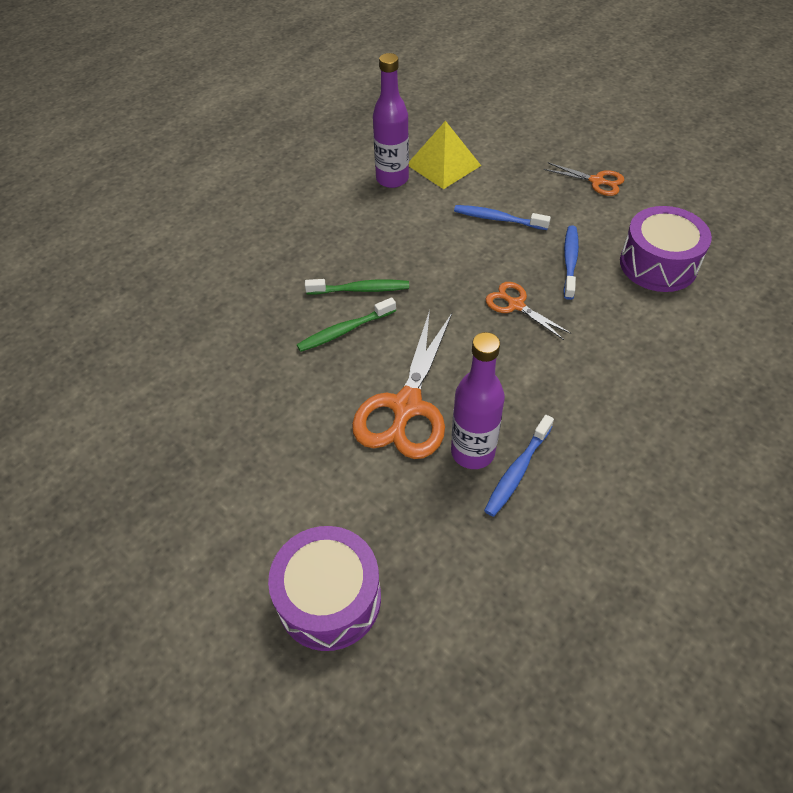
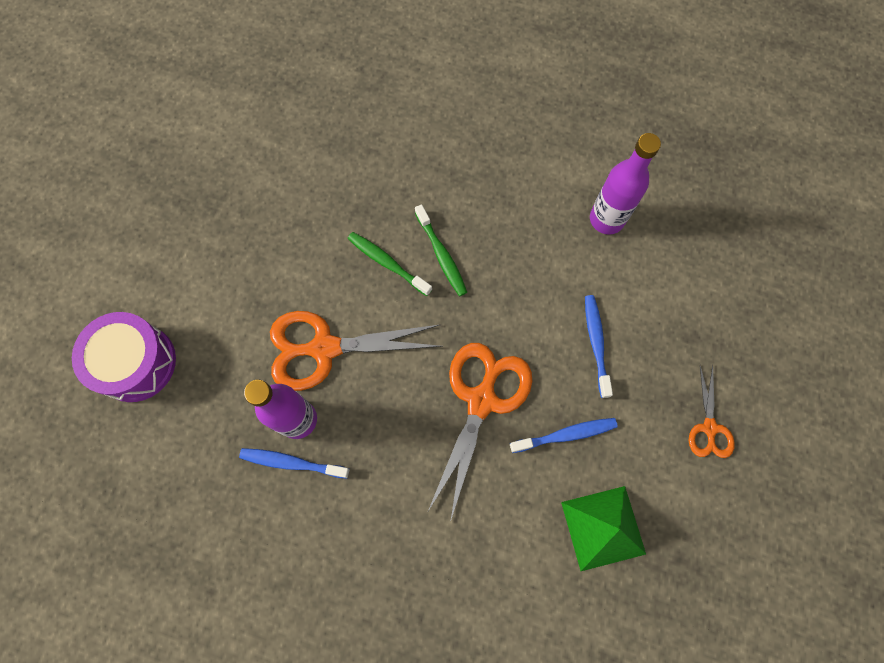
camera: 65 degrees right, 20 degrees up
(443, 165) = (655, 259): yellow pyramid -> none
(516, 305) = (481, 401): orange scissors -> orange scissors, size x1.88
(658, 264) = (603, 527): purple drum -> green pyramid

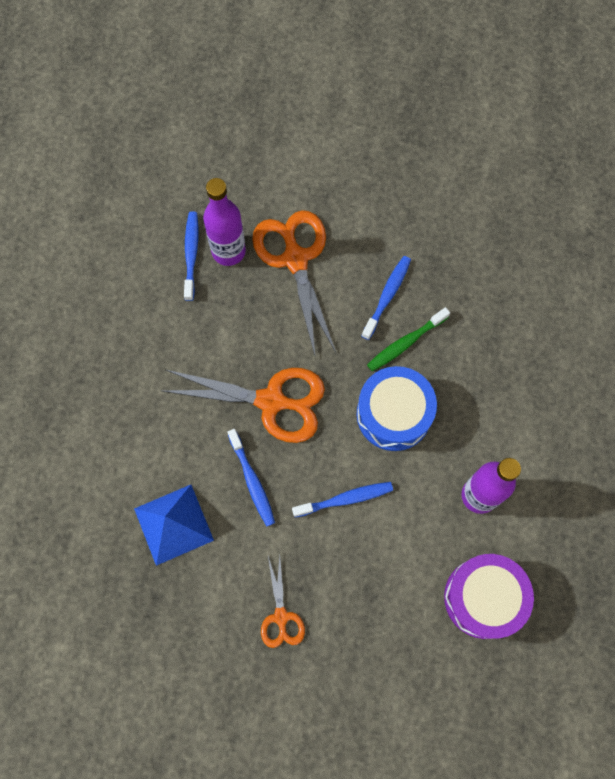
camera: 80 degrees right, 0 degrees up
(136, 363) = (255, 115): purple drum -> purple drum (483, 598)
(387, 263) = (387, 296): green toothbrush -> blue toothbrush
(514, 281) = (393, 414): none -> blue drum
(603, 527) = (174, 524): green pyramid -> blue pyramid
(709, 428) = (281, 616): orange scissors -> orange scissors turned 90 degrees counterclockwise

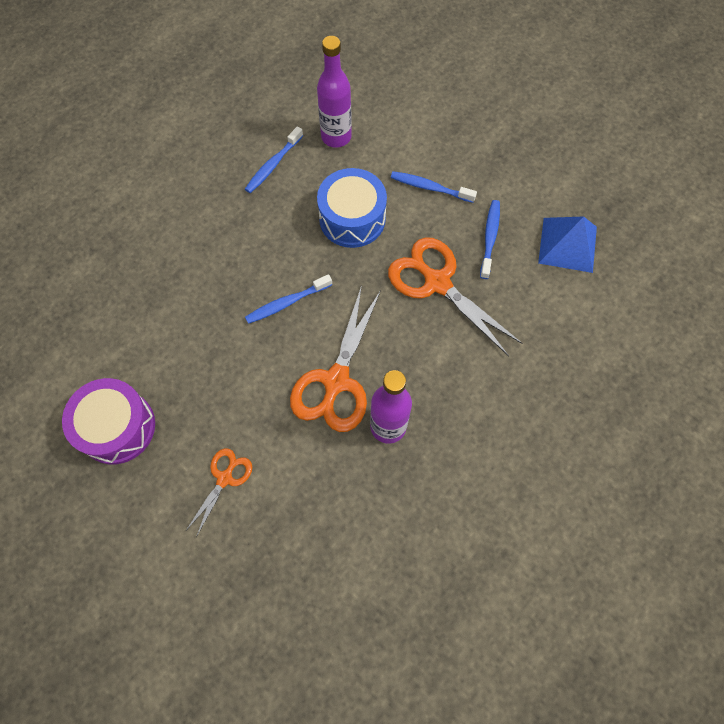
camera: 145 degrees left, 5 degrees down
(191, 254) = (423, 445): blue toothbrush -> blue toothbrush (273, 165)
(281, 616) = (525, 148): orange scissors -> orange scissors (224, 478)
(405, 343) = (302, 260): green toothbrush -> none
(483, 598) = (383, 84): purple drum -> purple drum (117, 427)

